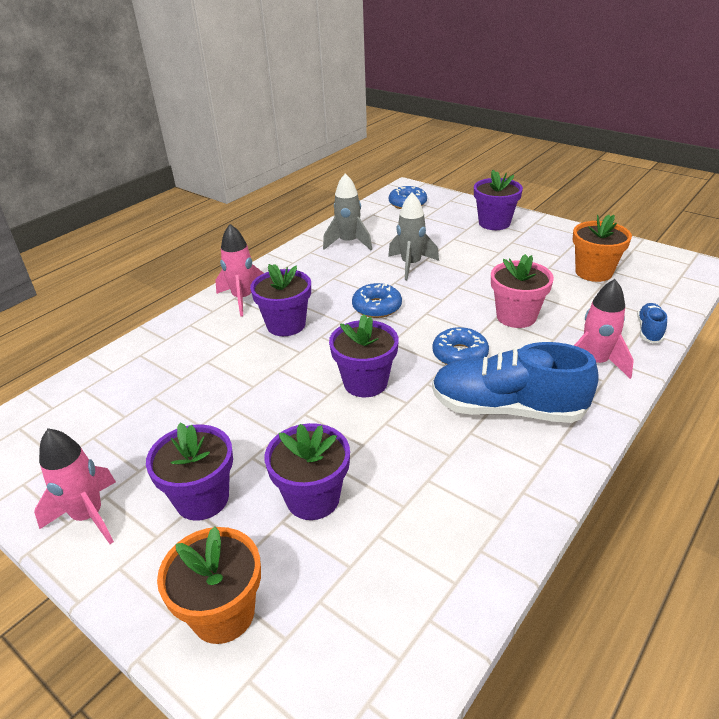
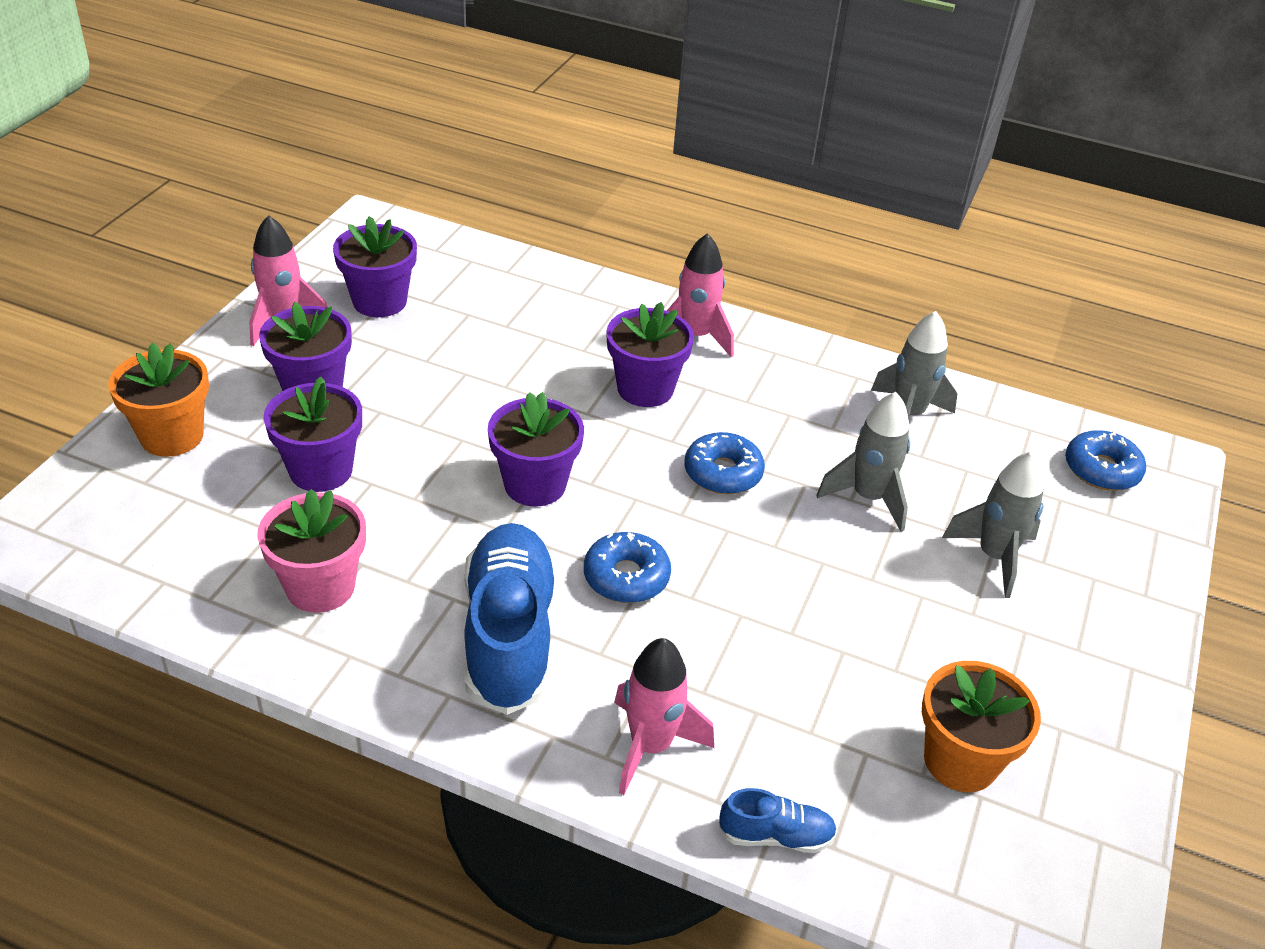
camera: 70 degrees right, 5 degrees up
(461, 240) = (994, 556): none -> grey rocket
(494, 223) = (1091, 602): purple flower pot -> purple flower pot (379, 301)
(516, 316) = (755, 642): pink flower pot -> pink flower pot (320, 587)

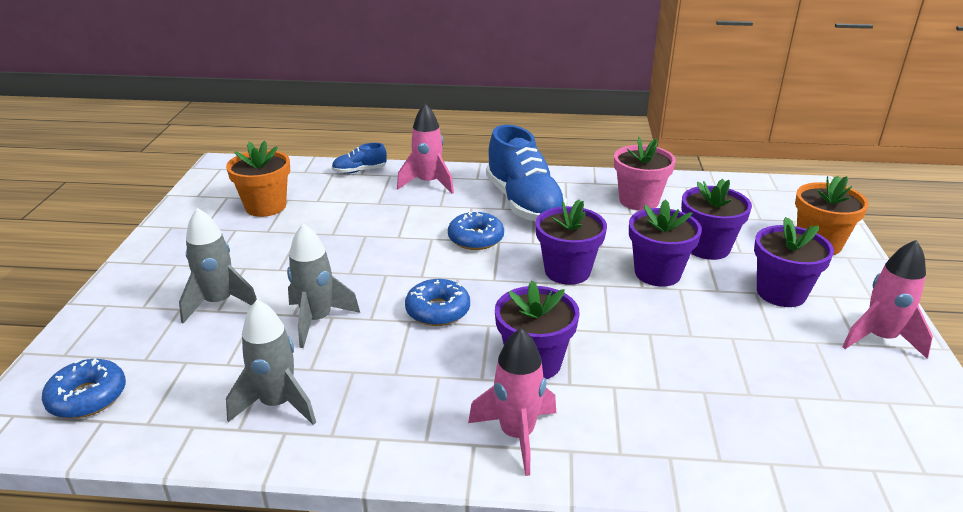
camera: 165 degrees right, 10 degrees down
(379, 301) = (837, 382): purple flower pot -> purple flower pot (657, 273)

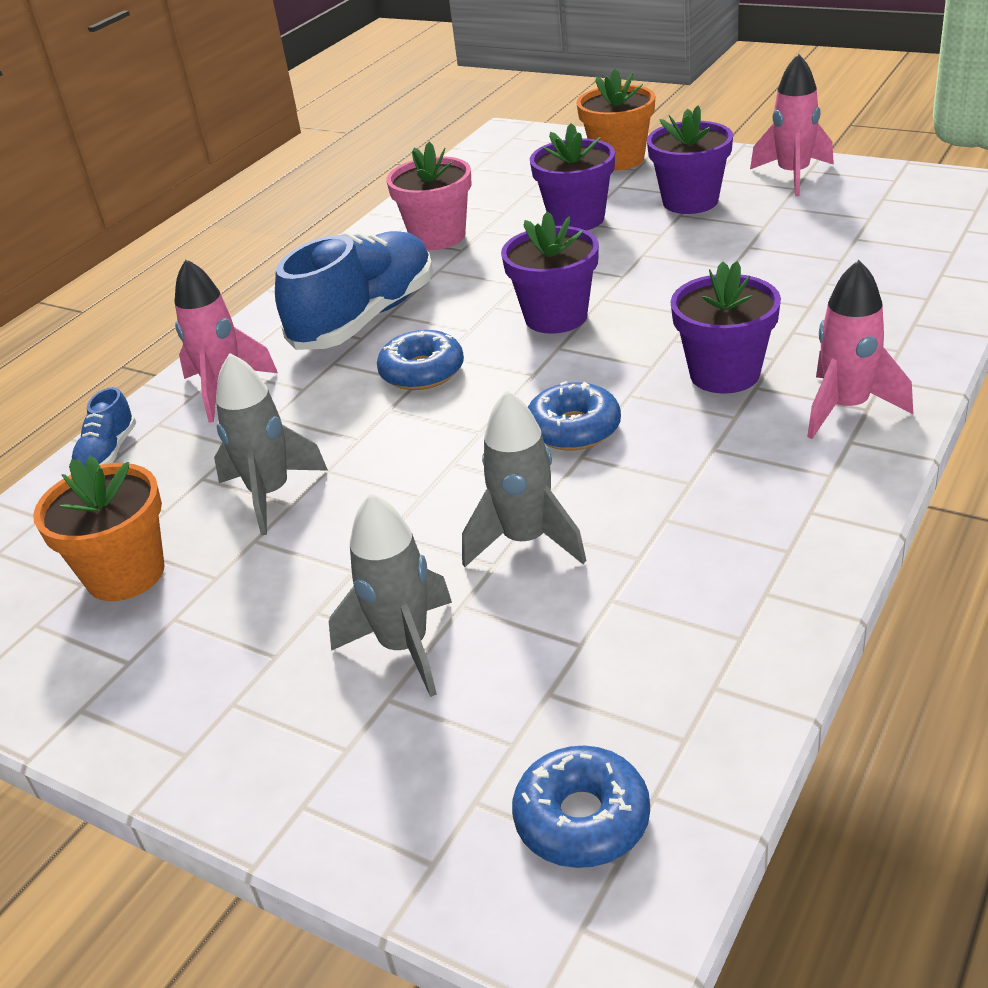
camera: 60 degrees left, 5 degrees up
(277, 404) = (704, 595): grey rocket -> grey rocket (270, 494)
(524, 203) = (365, 318): blue shoe -> blue shoe turned 60 degrees counterclockwise
(657, 273) = (604, 260): purple flower pot -> none

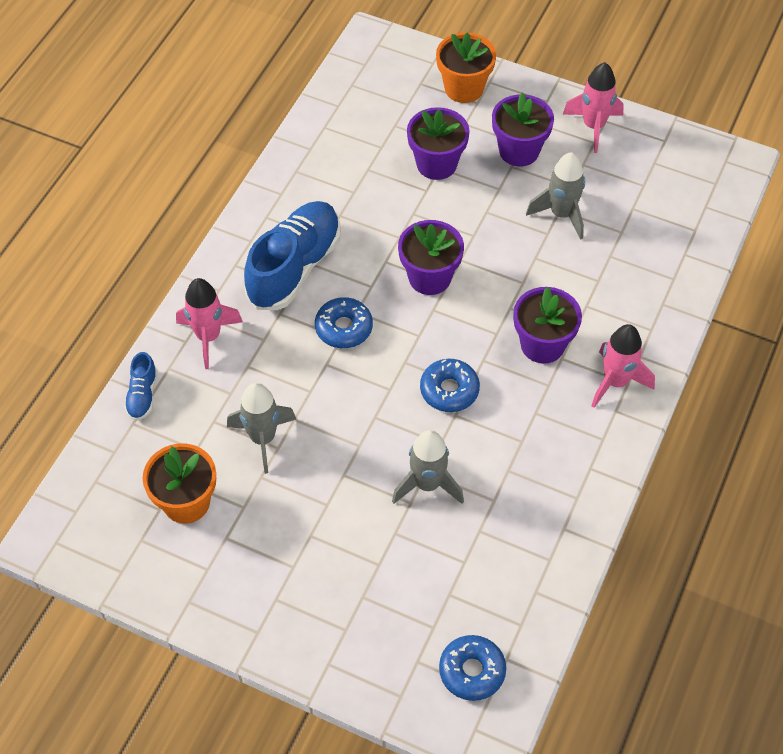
camera: 10 degrees left, 20 degrees up
(404, 647) = (367, 562): grey rocket -> grey rocket (561, 214)
(438, 237) = (334, 175): pink flower pot -> none

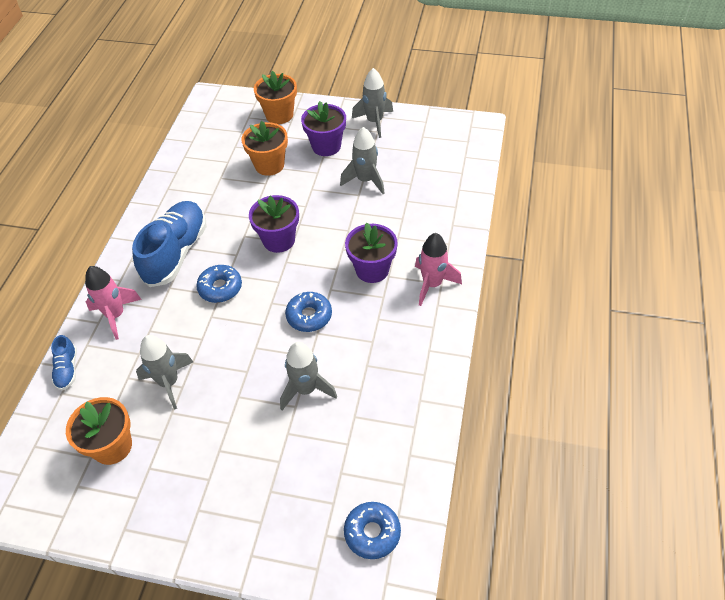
camera: 10 degrees left, 5 degrees down
(436, 164) = (269, 165): purple flower pot -> orange flower pot
(593, 126) = (374, 122): pink rocket -> grey rocket

